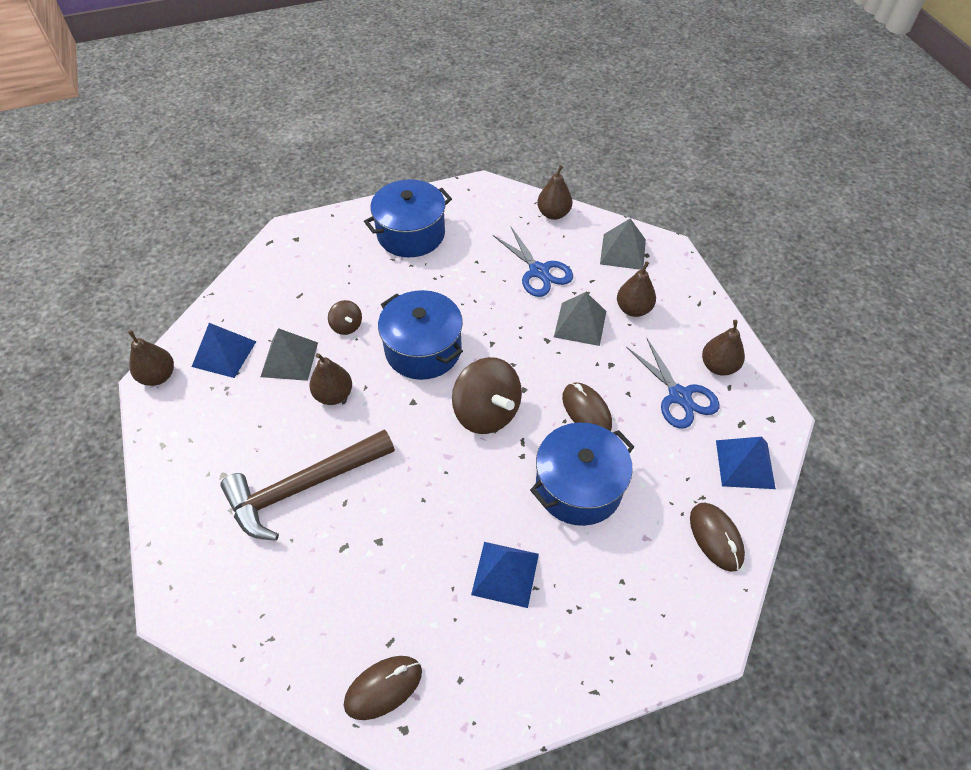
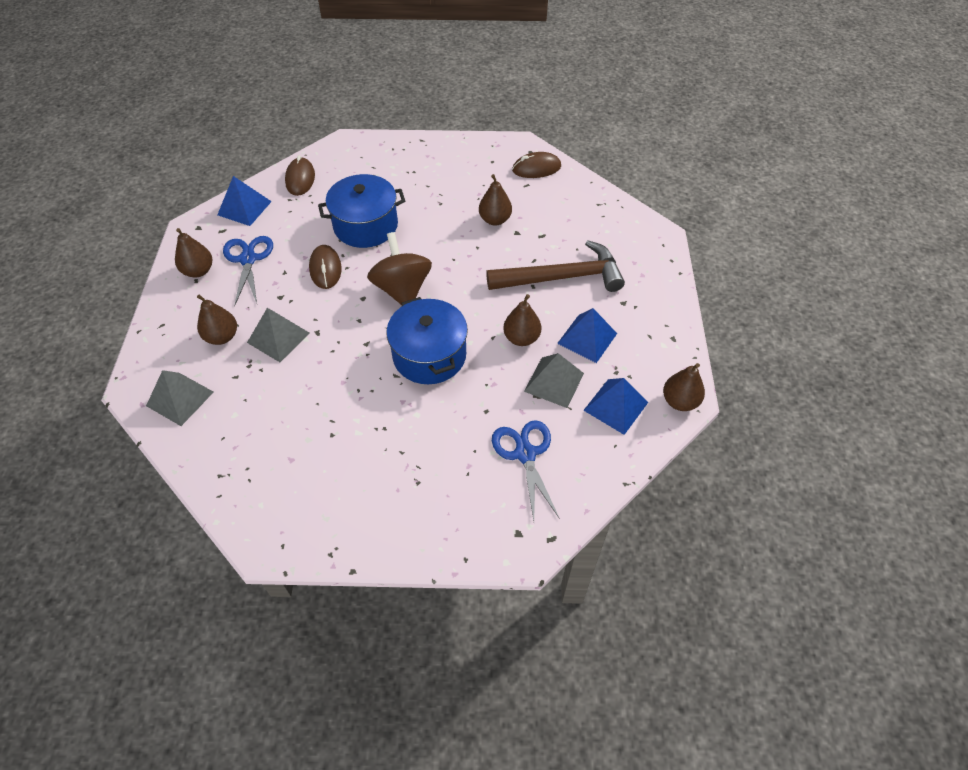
camera: 160 degrees left, 0 degrees up
(347, 326) = (491, 400): brown spinning top -> none
(411, 234) = (383, 495): blue pot -> none
(505, 574) = (442, 196): blue pyramid -> blue pyramid (587, 338)
(539, 271) = (277, 402): blue scissors -> blue scissors (525, 454)
(553, 214) = (211, 471): brown pear -> brown pear (495, 220)

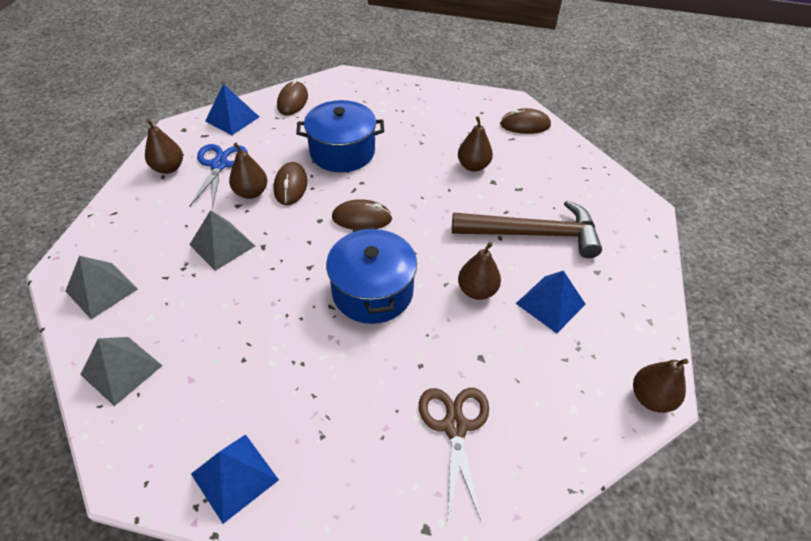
camera: 10 degrees right, 5 degrees down
(222, 337) = (167, 234): brown pear -> brown pear (251, 192)
(402, 289) = (362, 218): brown spinning top -> brown mouse
(525, 454) = (455, 426): blue scissors -> brown scissors
(554, 382) = (504, 346): grey pyramid -> grey pyramid (121, 370)
(615, 406) = (572, 388): blue pyramid -> blue pyramid (234, 476)

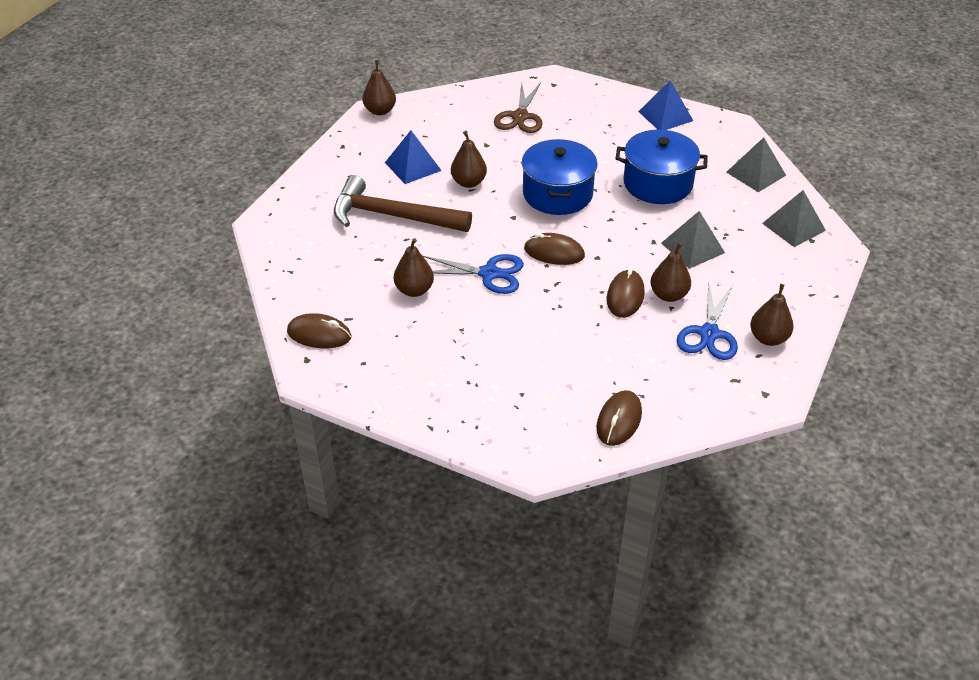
camera: 165 degrees left, 5 degrees down
(232, 119) = (702, 401): blue pyramid -> none
(342, 152) = (561, 330): blue pot -> blue pot (658, 183)
(416, 189) = (489, 274): none -> blue scissors

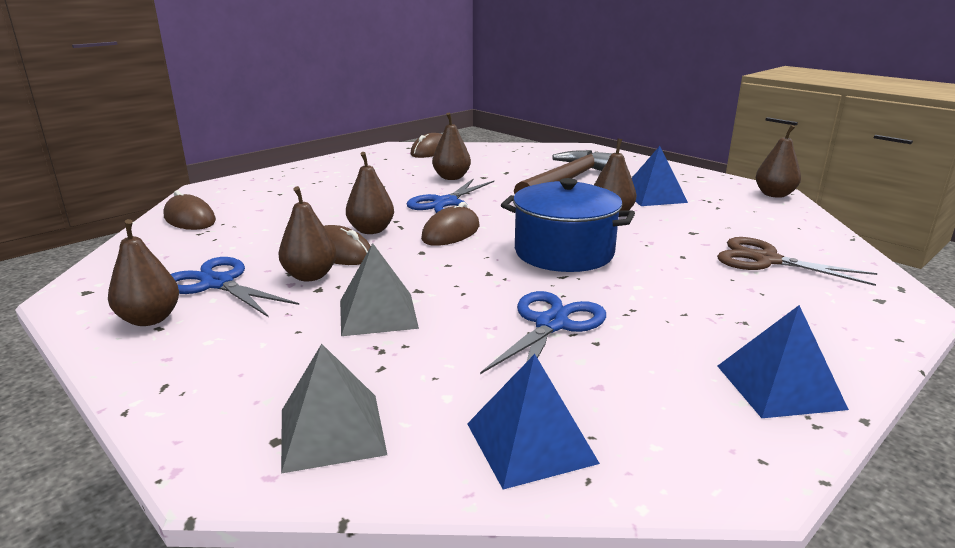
camera: 110 degrees right, 20 degrees down
(575, 296) = (371, 230): none -> brown pear
(658, 183) = (551, 324): blue pot -> blue scissors
(756, 173) = (531, 443): grey pyramid -> blue pyramid

